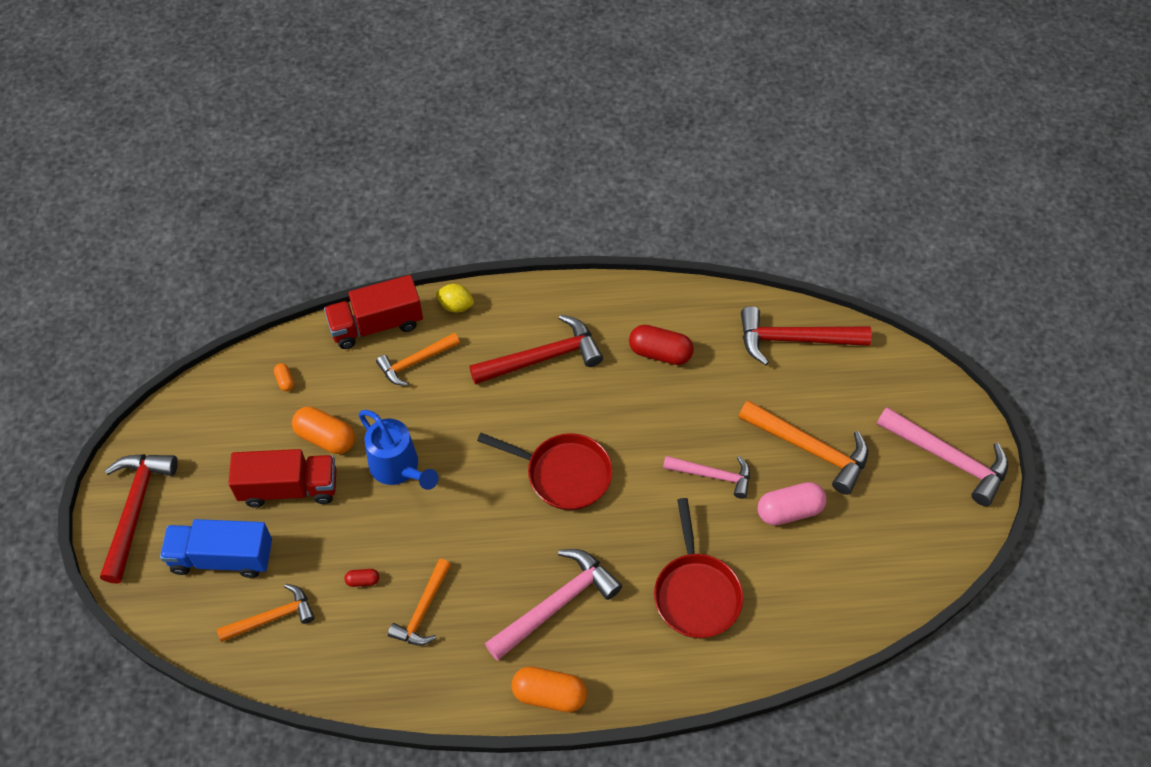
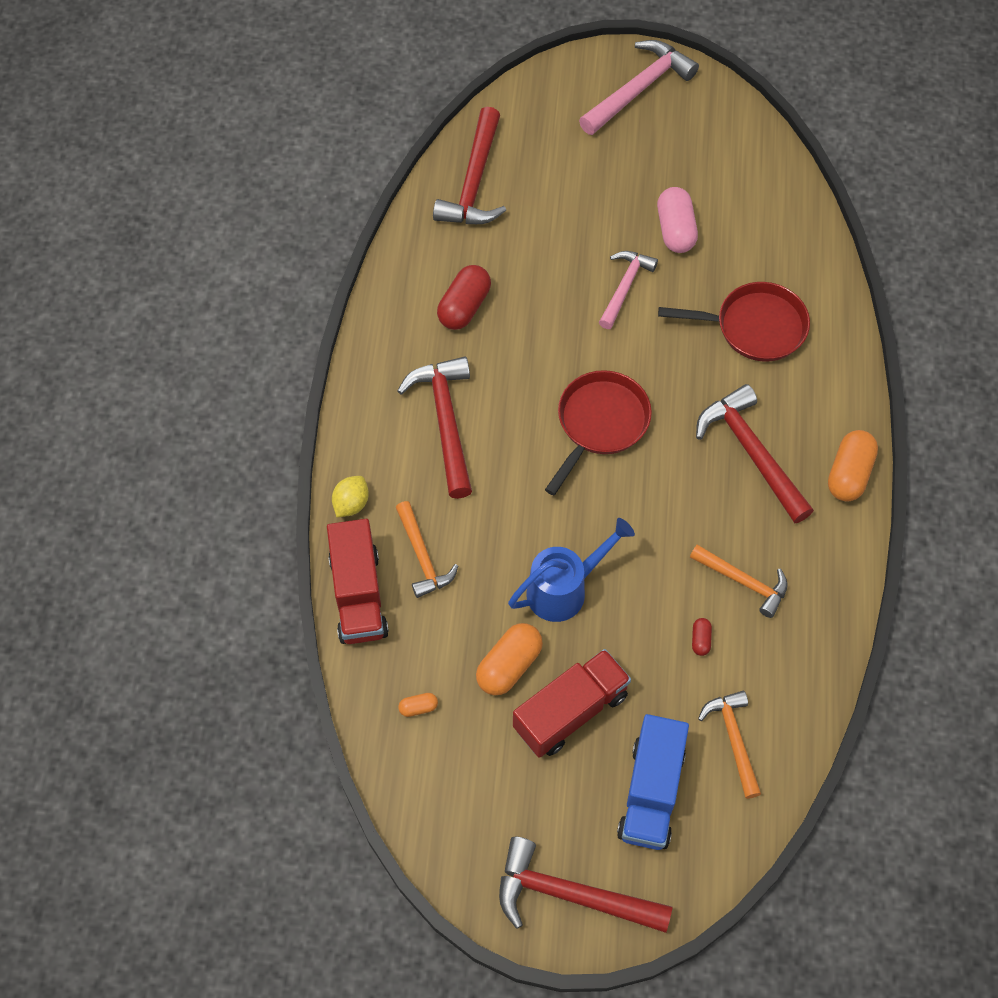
camera: 80 degrees left, 5 degrees up
(289, 488) = (570, 711): red truck -> red truck turned 45 degrees clockwise
(557, 604) = (751, 452): pink hammer -> red hammer
(810, 449) = (608, 197): orange hammer -> none

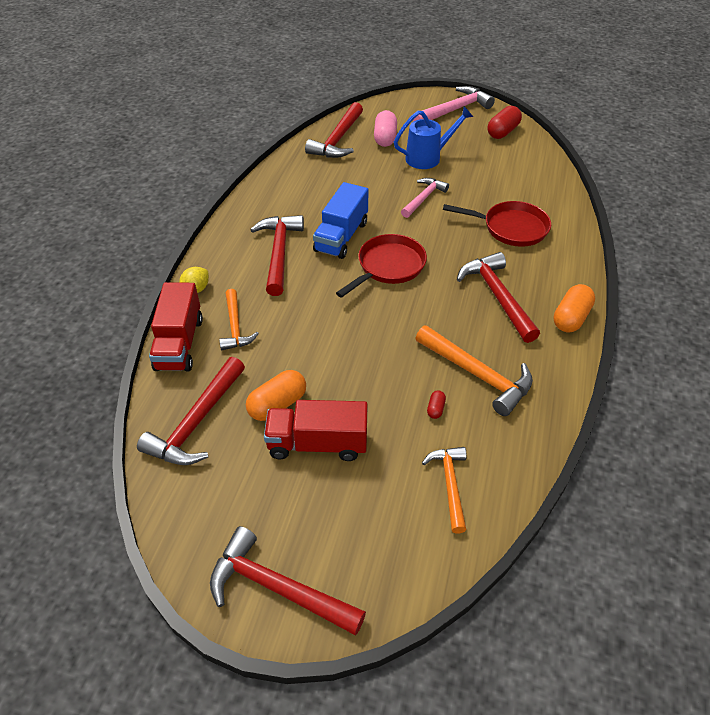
camera: 10 degrees right, 15 degrees down
(418, 707) = (196, 423): orange capsule -> red hammer
(464, 307) = (312, 196): red capsule -> red capsule (502, 132)
(564, 589) = (335, 361): blue watering can -> blue watering can (428, 158)
(570, 711) = (317, 443): red truck -> red truck turned 150 degrees counterclockwise
(651, 792) = (369, 515): blue truck -> blue truck (341, 237)
(675, 230) = (464, 174): pink capsule -> pink capsule (385, 138)
(744, 582) = (478, 375): orange hammer -> orange hammer, size x1.55

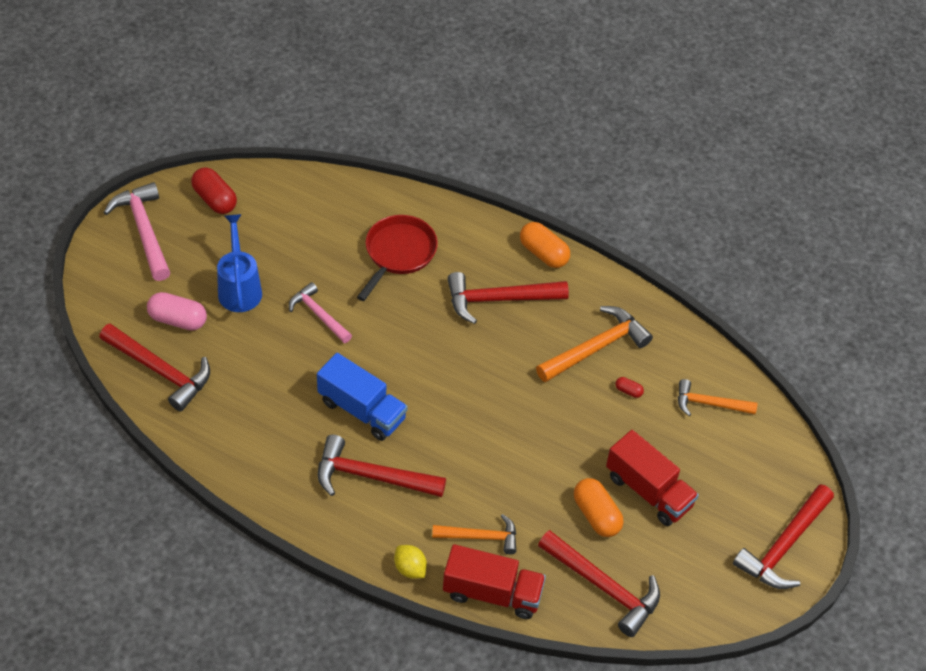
camera: 80 degrees left, 5 degrees up
(317, 443) = (648, 491): red truck -> red truck turned 60 degrees counterclockwise
(388, 267) = (427, 379): red pan -> none

